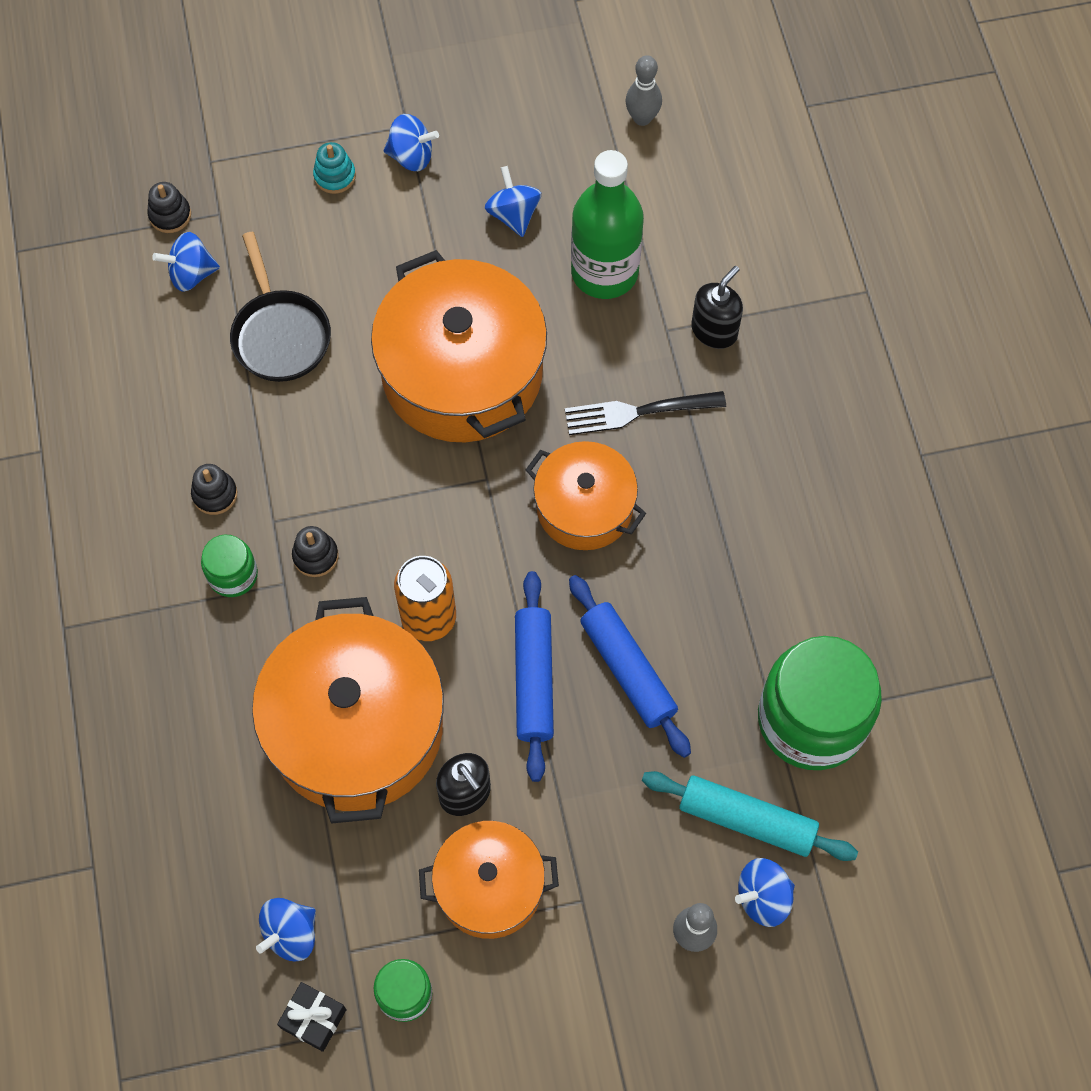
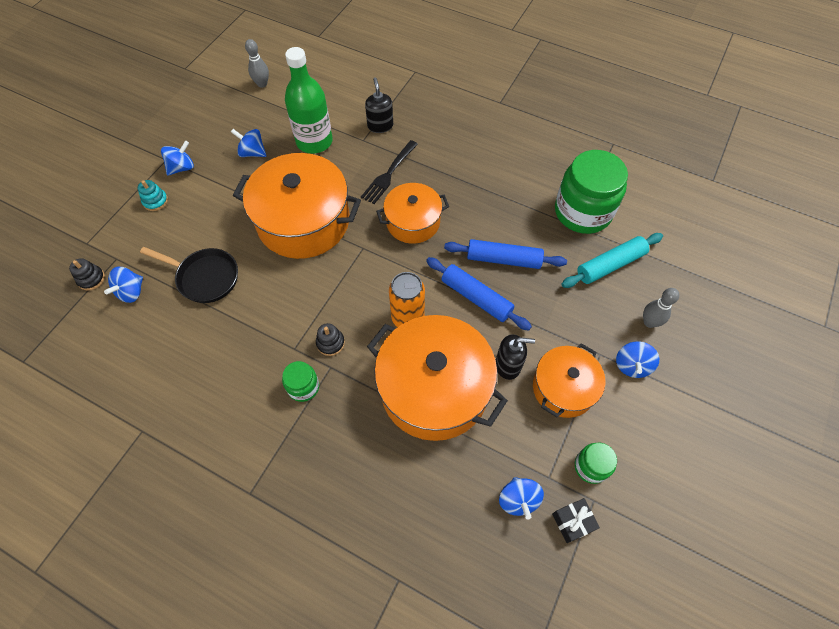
camera: 50 degrees left, 5 degrees down
(215, 494) = (253, 364): black stacking toy -> none
(763, 897) = (651, 284): blue spinning top -> blue spinning top (632, 365)

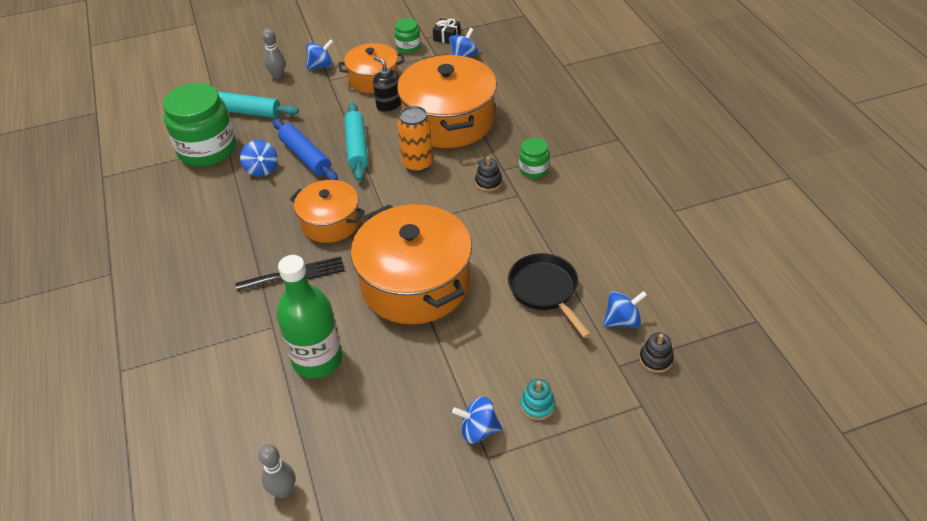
camera: 135 degrees left, 15 degrees down
(252, 153) = (389, 393): blue spinning top -> blue spinning top (262, 169)
(380, 126) = (238, 330): black soap dispenser -> none
(476, 297) = (357, 147): blue rolling pin -> turquoise rolling pin

